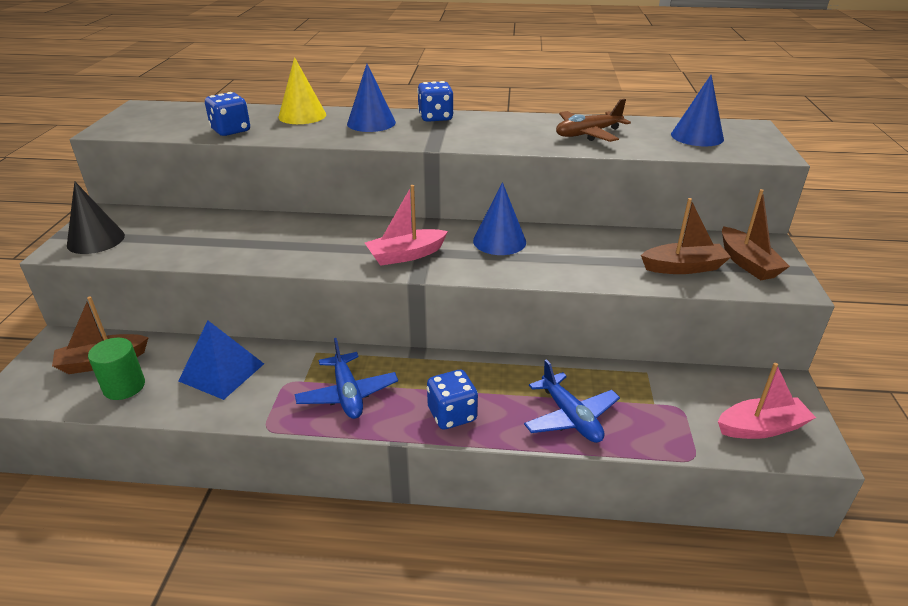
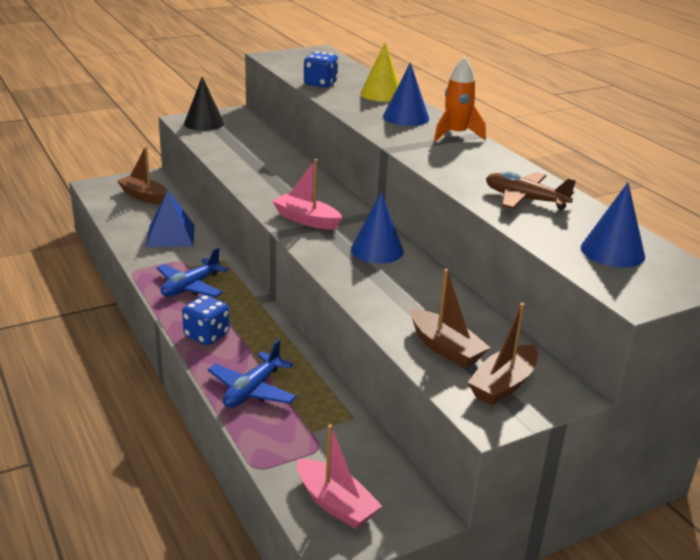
camera: 55 degrees right, 5 degrees down
(124, 387) = (129, 213): green cylinder -> none
(435, 117) = (456, 135): blue dice -> orange rocket

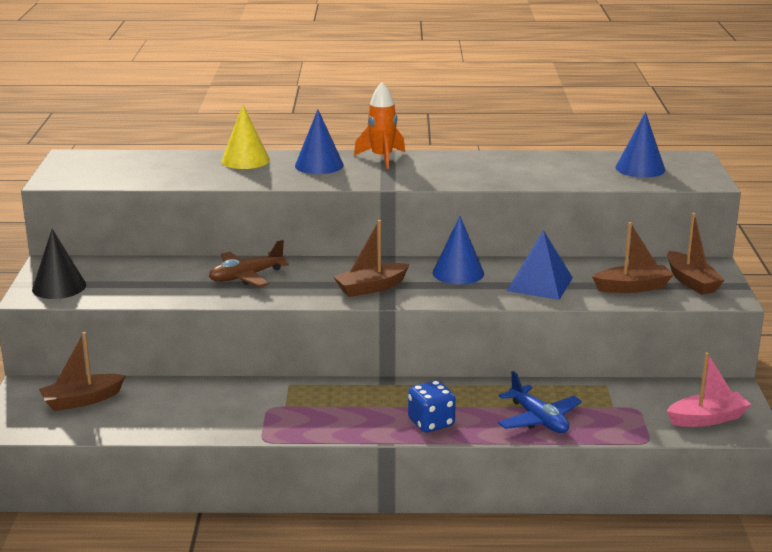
camera: 60 degrees left, 5 degrees down
(170, 236) = (203, 403): blue pyramid -> blue pyramid (540, 284)
(190, 287) = (330, 413): blue plane -> none
(306, 220) = (371, 288): pink boat -> brown boat
(320, 84) = (181, 177): blue dice -> none
(525, 199) = (535, 169): brown plane -> brown plane (246, 277)

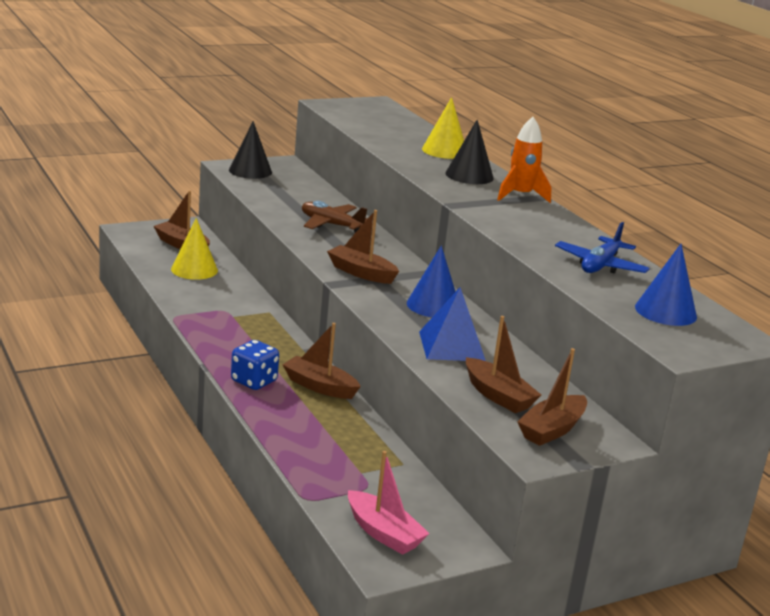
camera: 60 degrees right, 0 degrees up
(155, 405) = (194, 269): none -> yellow cone
(319, 165) = (469, 175): blue cone -> black cone
(458, 392) = (319, 386): none -> brown boat
(538, 420) = (301, 433): blue plane -> blue plane (600, 265)

